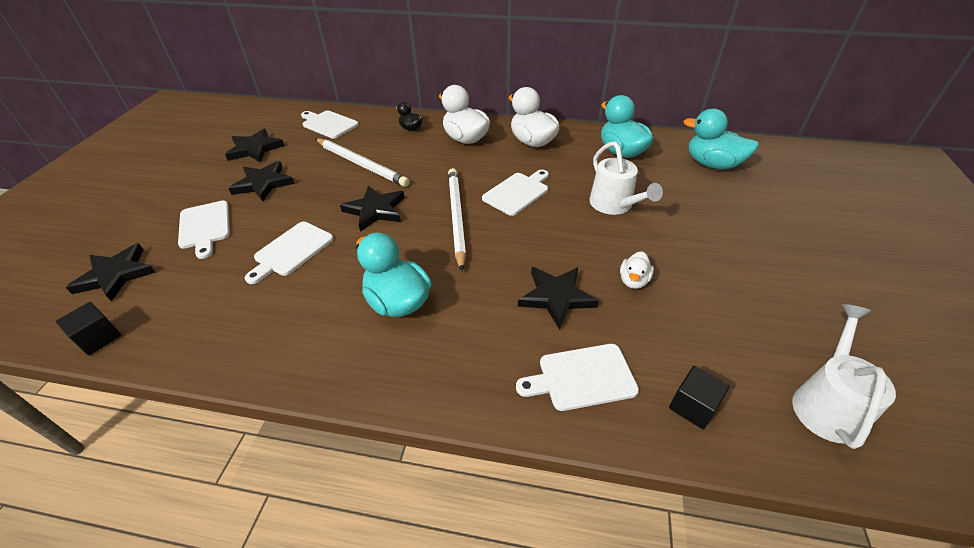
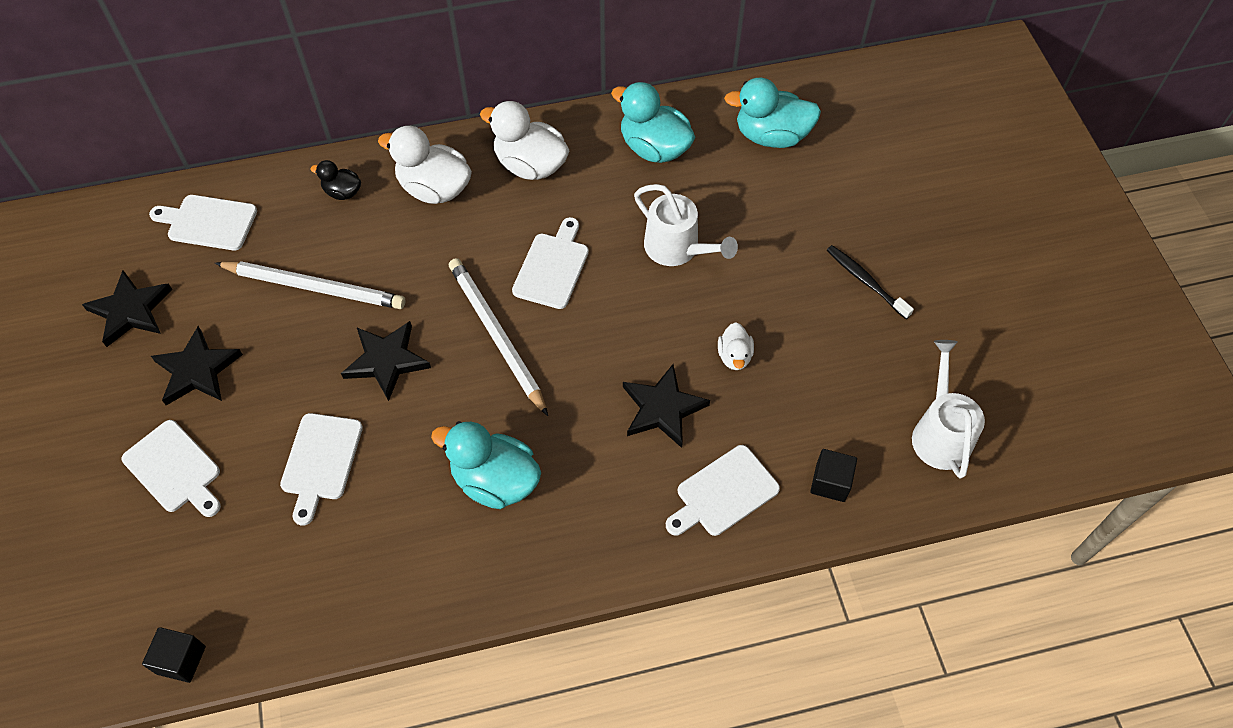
camera: 25 degrees left, 15 degrees up
(116, 275) = (120, 580): black star -> none
(770, 264) = (865, 281): none -> black toothbrush

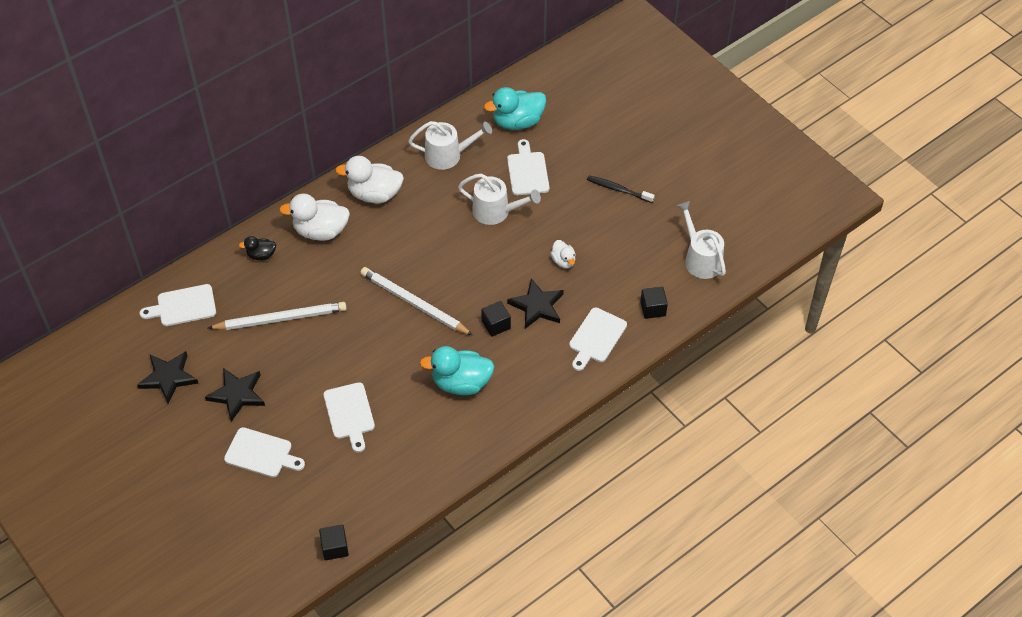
camera: 25 degrees left, 5 degrees down
(386, 361) = (354, 343): black star -> none
(552, 267) = (425, 251): white cutting board -> white cutting board (527, 171)
(590, 413) = (496, 325): none -> black cube
(654, 148) = (448, 155): turquoise duck -> white watering can

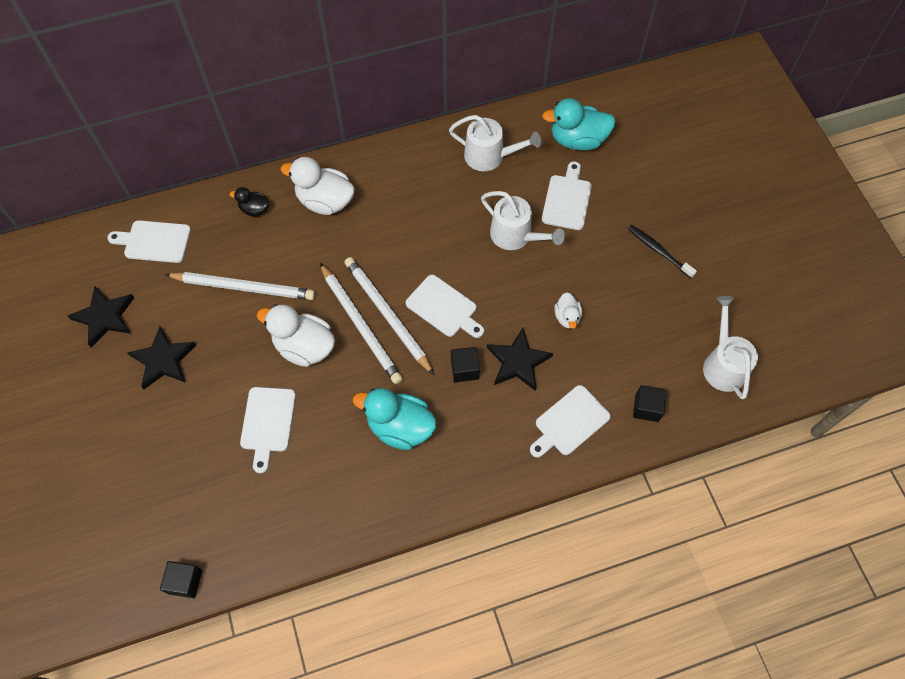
camera: 20 degrees right, 10 degrees up
(261, 454) = (158, 438): white cutting board -> white cutting board (444, 308)
(374, 194) = (396, 177): white duck -> white duck (304, 347)
(395, 318) = (361, 325): none -> white pencil

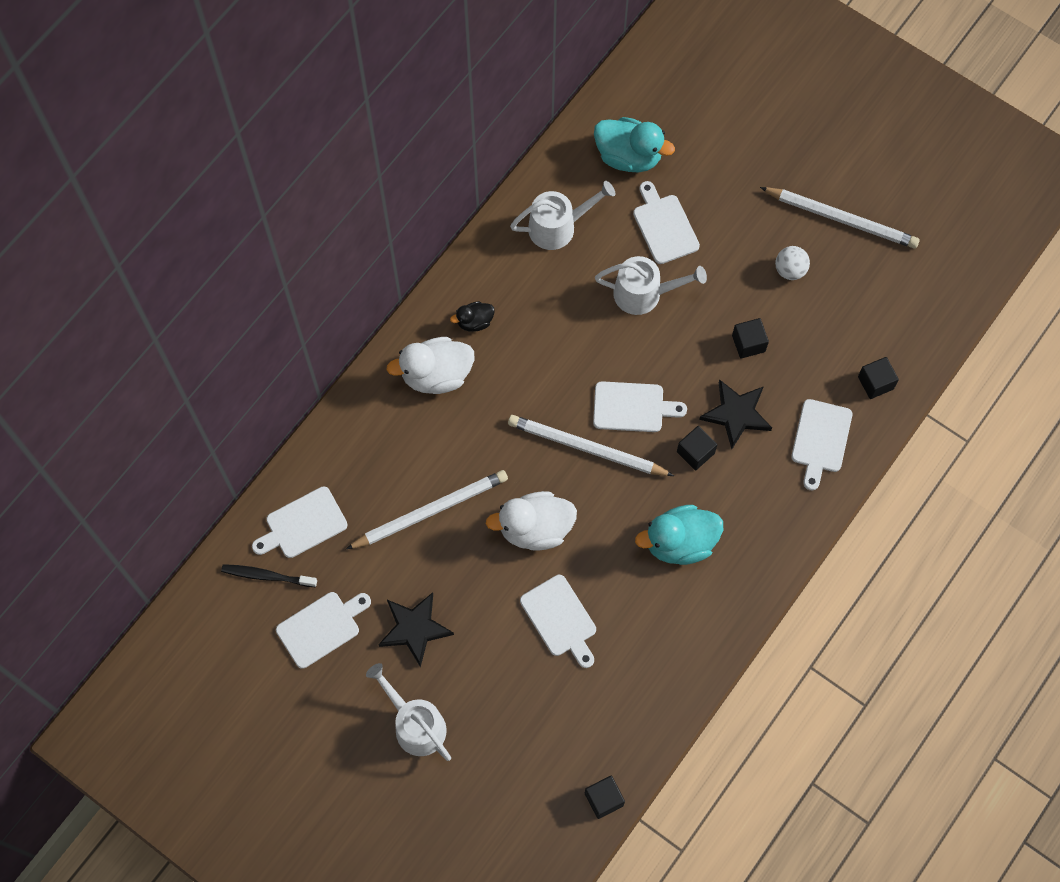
camera: 35 degrees left, 5 degrees up
(105, 317) = (321, 627): black star -> white cutting board
(254, 209) = (374, 428): black duck -> black duck (474, 322)
(361, 325) = (570, 474): white pencil -> white pencil (841, 219)
(567, 317) = (748, 343): white duck -> black cube
(577, 140) = (628, 156): turquoise duck -> turquoise duck turned 120 degrees counterclockwise
(640, 285) = (790, 270): none -> white ball
(659, 251) = (783, 225): black toothbrush -> black toothbrush (267, 576)
(723, 364) = (911, 299): white watering can -> white watering can (415, 724)

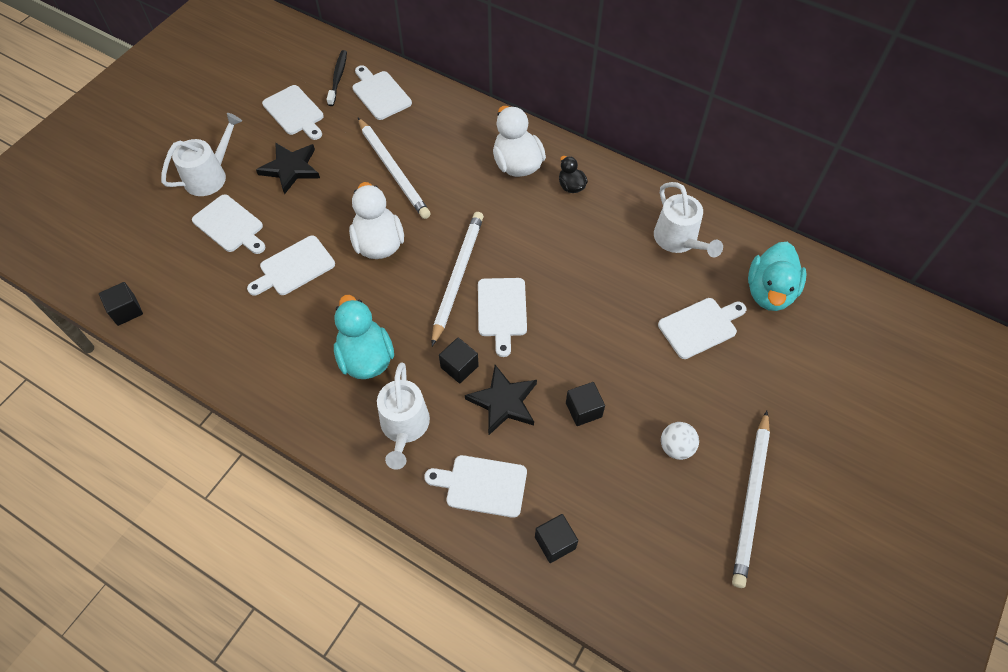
camera: 85 degrees right, 10 degrees down
(494, 694) = (230, 225): none -> white cutting board
(644, 293) = (623, 313): white watering can -> white watering can (404, 427)

